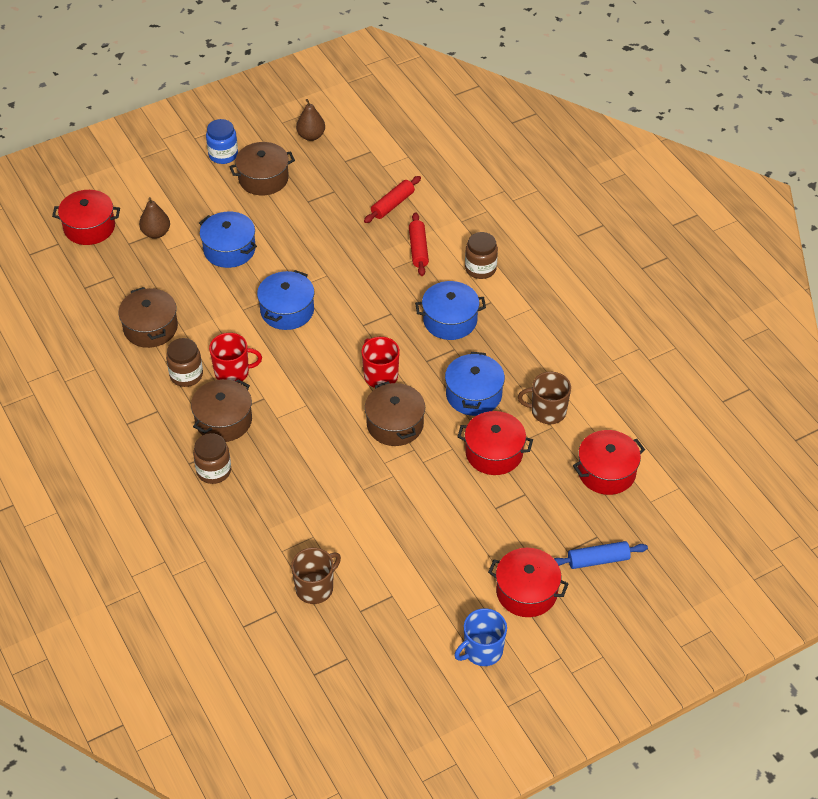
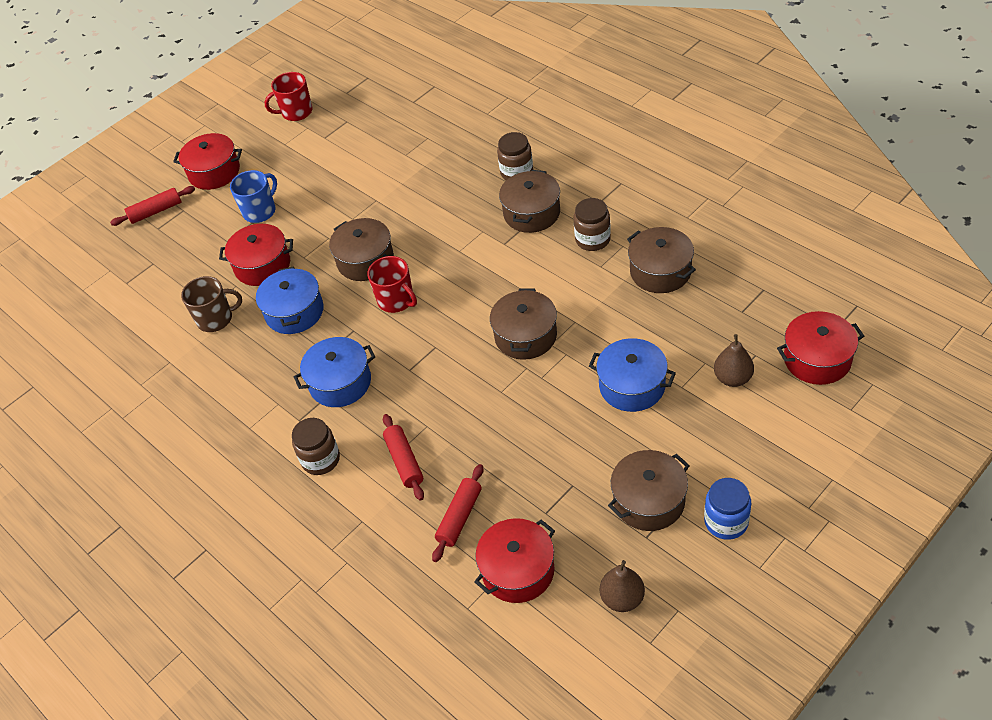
camera: 170 degrees right, 0 degrees up
(233, 372) = (548, 256): red mug -> red mug (296, 112)
(287, 310) = (525, 336): blue pot -> brown pot
(315, 588) = (388, 123): brown mug -> none
(482, 651) = (243, 126): blue mug -> blue mug (260, 211)
(598, 560) = (156, 211): blue rolling pin -> red rolling pin
(606, 472) = (152, 282): red pot -> red pot (518, 570)

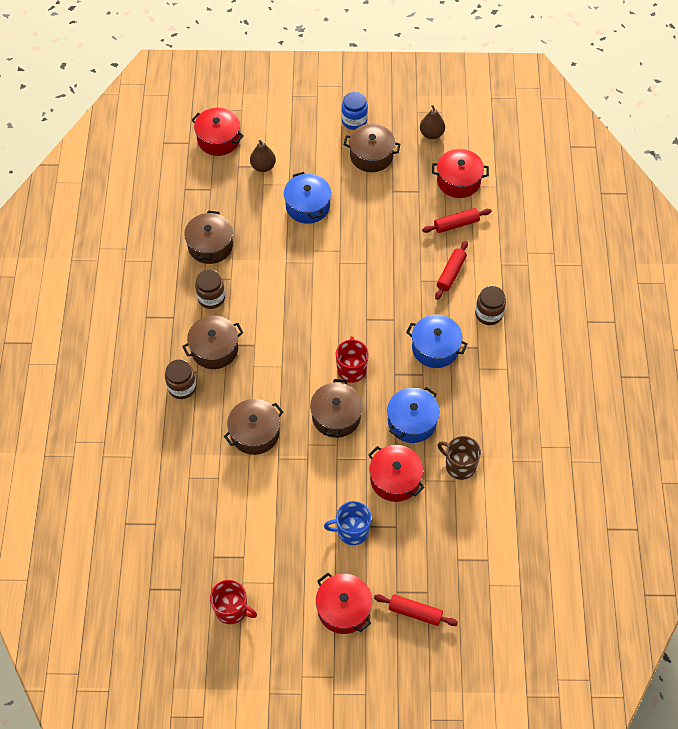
camera: 140 degrees left, 10 degrees up
(525, 336) = (317, 279): brown pot -> brown pot (255, 433)

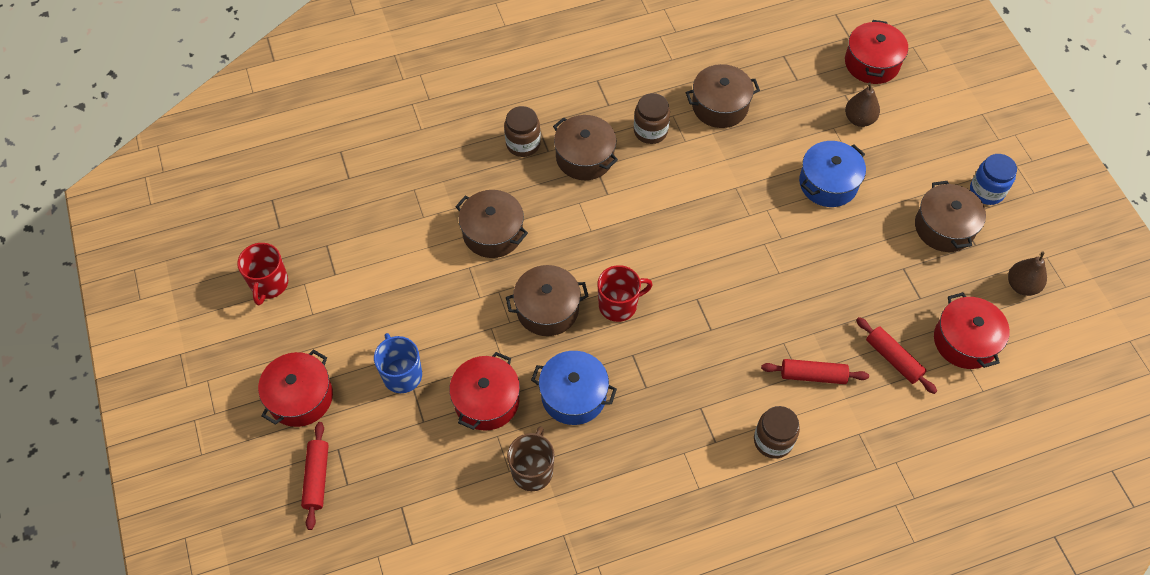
camera: 70 degrees right, 0 degrees up
(435, 348) = (691, 390): blue pot -> none

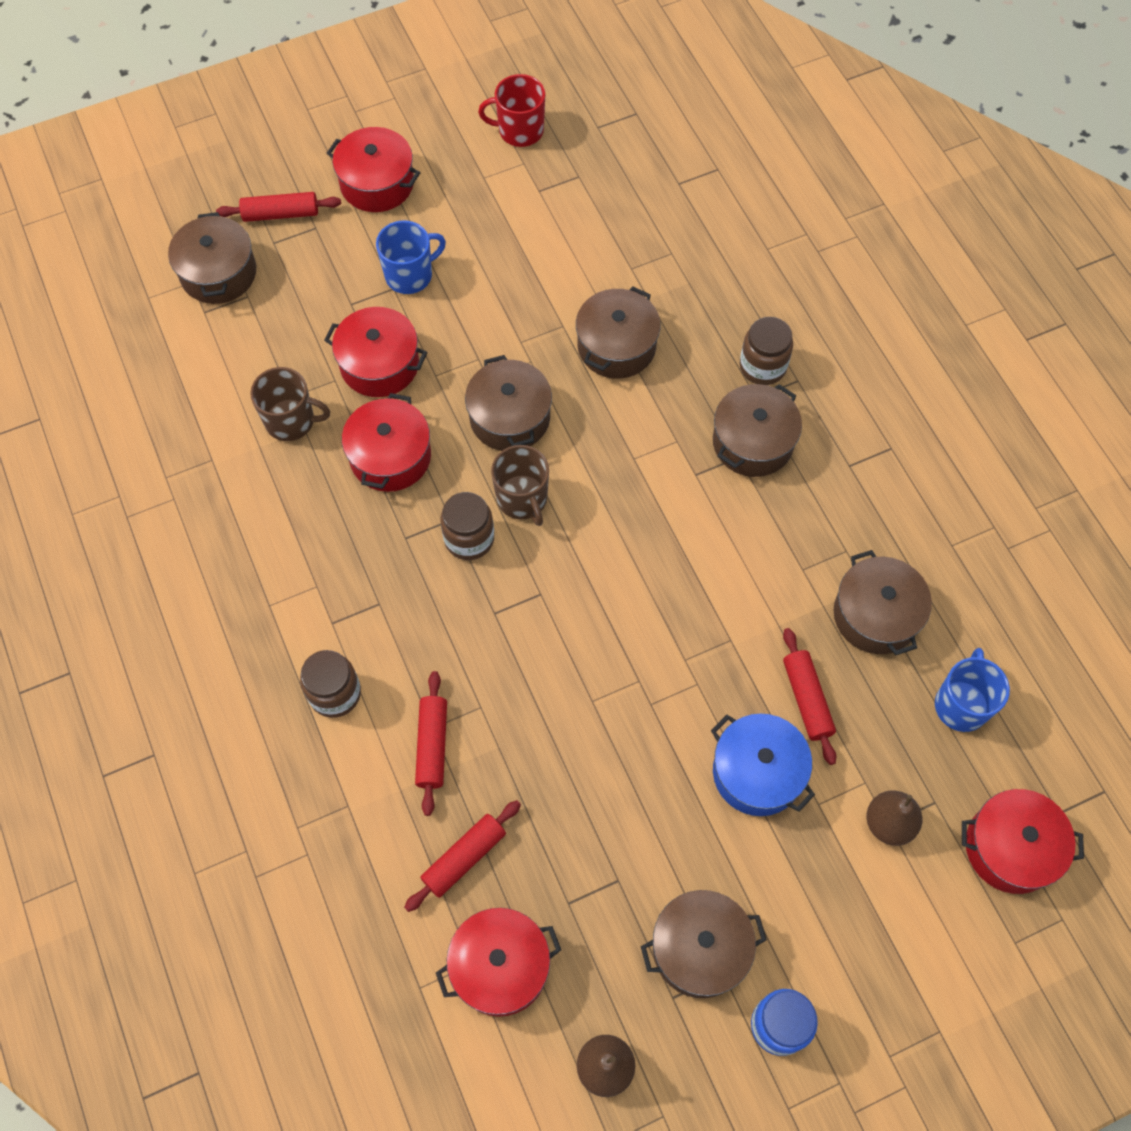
camera: 85 degrees right, 5 degrees up
(372, 532) = (218, 273): none -> brown pot
(573, 395) = (390, 456): blue pot -> red pot
(619, 305) = (522, 499): red mug -> brown mug
(650, 131) = (812, 522): brown jar -> brown jar (469, 539)
(778, 150) = (807, 699): none -> red rolling pin
(781, 72) = (961, 704): none -> blue mug

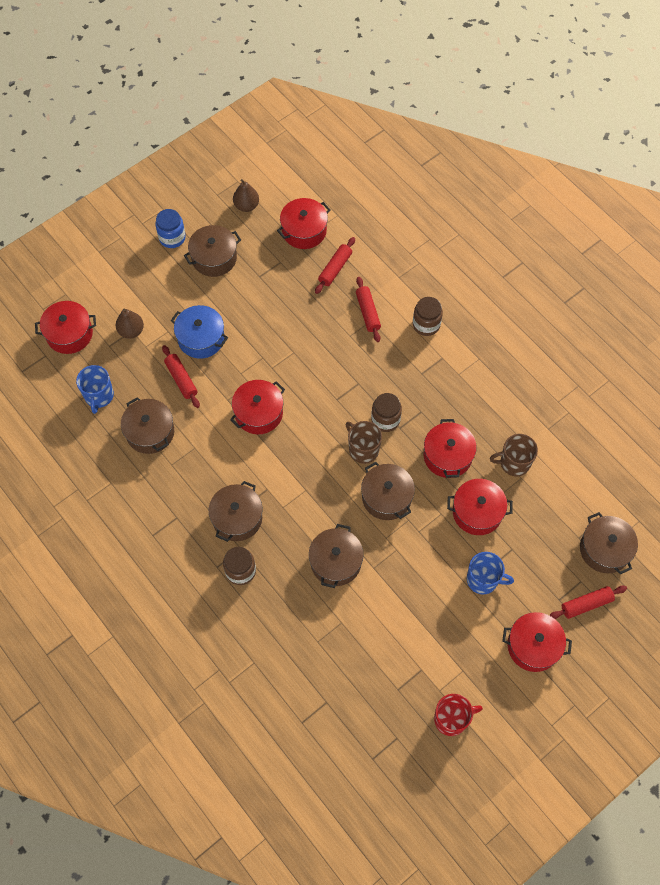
camera: 165 degrees right, 0 degrees up
(410, 275) = (483, 580): blue mug -> blue mug turned 120 degrees counterclockwise
(681, 603) = (258, 413): none -> red pot

